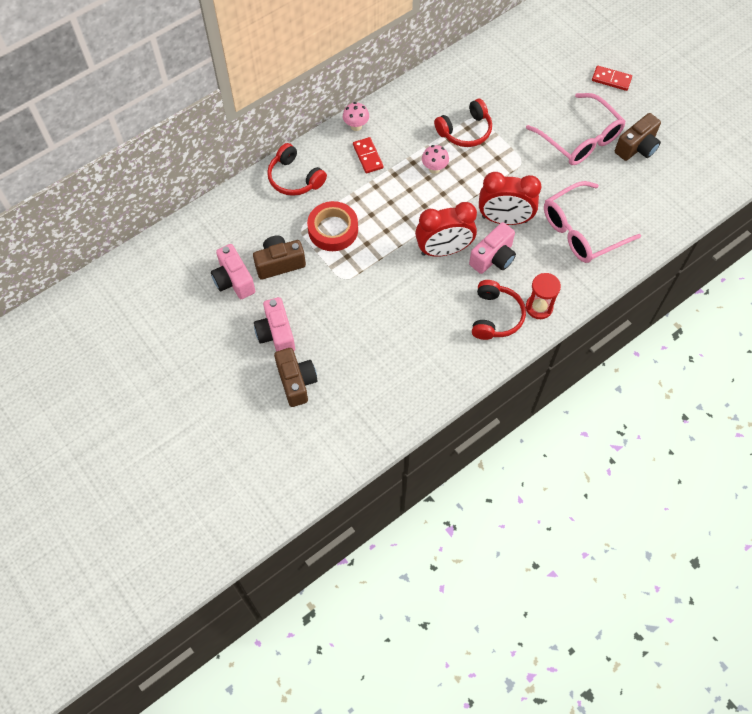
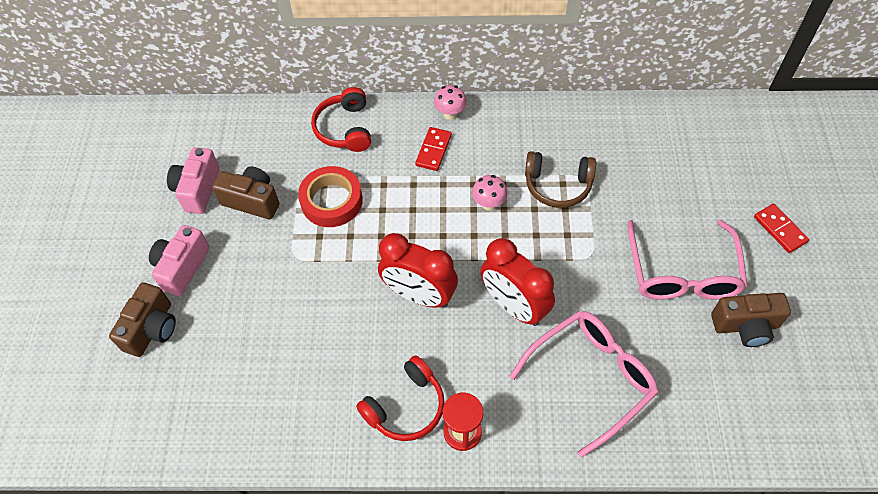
camera: 40 degrees right, 5 degrees down
(465, 131) = (557, 185): red headphones -> brown headphones
(493, 258) = (463, 340): pink camera -> none
(581, 231) = (591, 378): pink glasses -> pink glasses turned 135 degrees clockwise

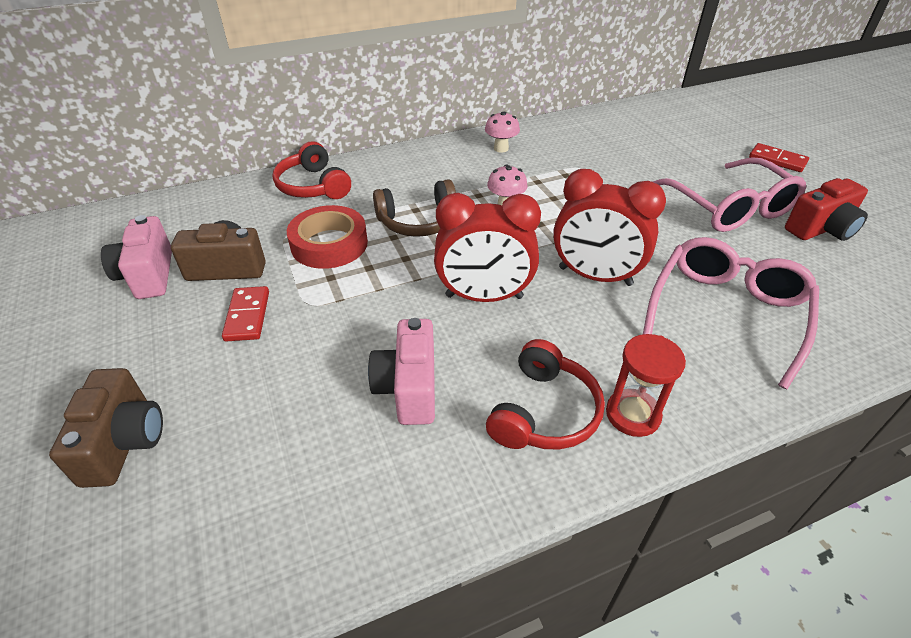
camera: 25 degrees left, 15 degrees down
(182, 267) = (151, 357): pink camera -> pink camera (408, 388)
(433, 150) = (420, 181): red domino -> red domino (247, 316)
(450, 114) = (420, 153): pink mushroom -> pink mushroom (501, 148)
(557, 185) = (562, 177): brown headphones -> brown headphones (418, 221)
(745, 326) = (821, 229): brown camera -> red camera

